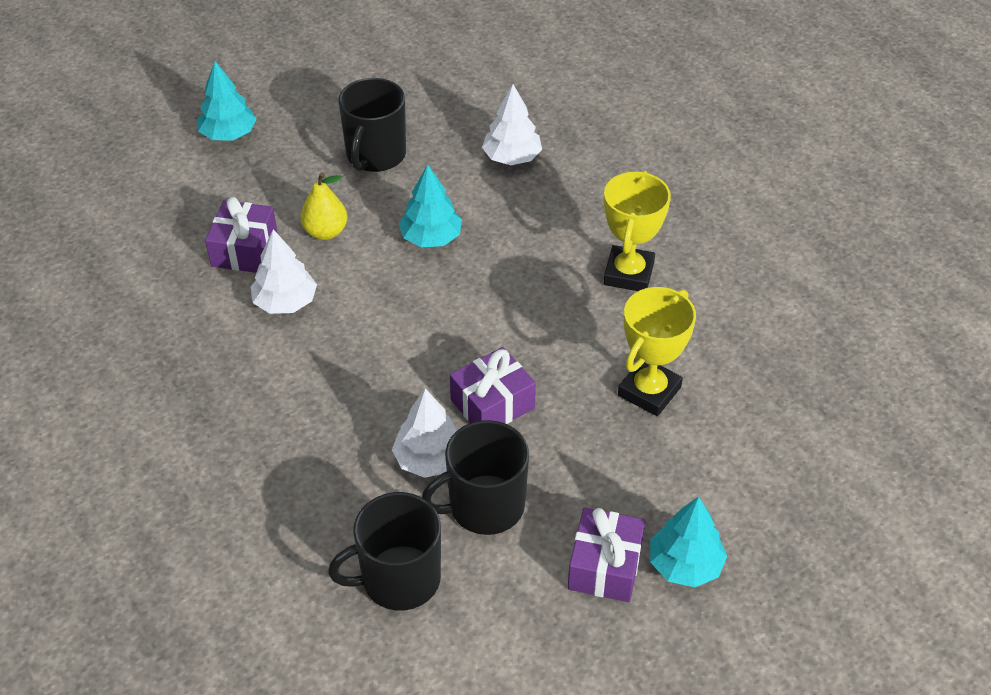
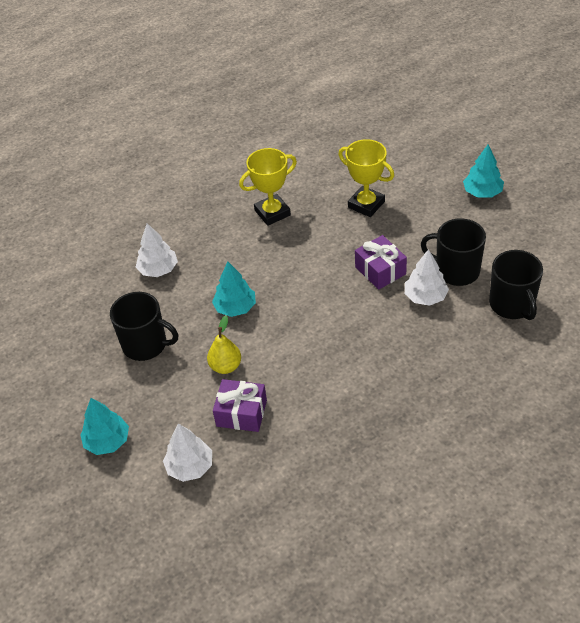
camera: 85 degrees left, 0 degrees up
(285, 302) = (295, 382): white tree -> white tree (190, 467)
(485, 506) = (456, 270): black mug -> black mug turned 135 degrees clockwise
(605, 566) = (488, 221): purple gift -> none
(628, 274) = (272, 213): yellow trophy -> yellow trophy turned 45 degrees counterclockwise

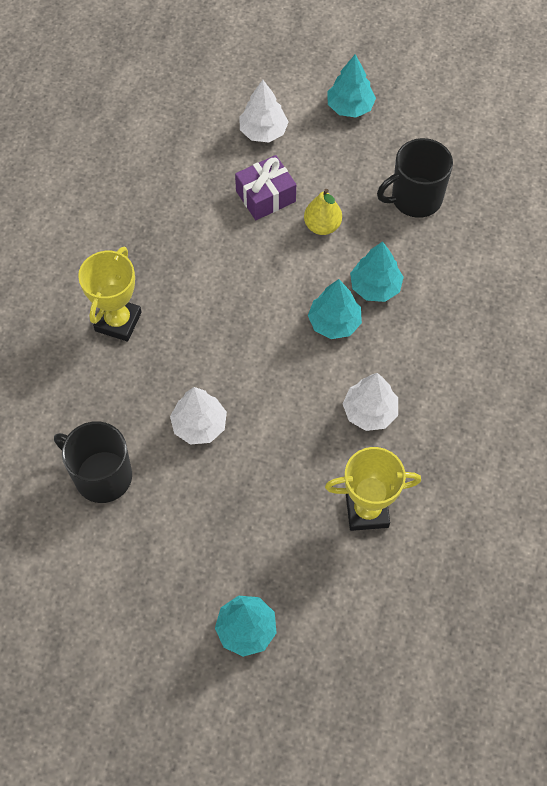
camera: 135 degrees right, 15 degrees up
(158, 269) = (495, 276): white tree -> white tree (369, 411)
(272, 213) = (459, 425): yellow trophy -> yellow trophy (118, 321)
(283, 303) = (334, 322): none -> turquoise tree
(380, 270) = (272, 427): purple gift -> none
(456, 270) = (192, 482): black mug -> none

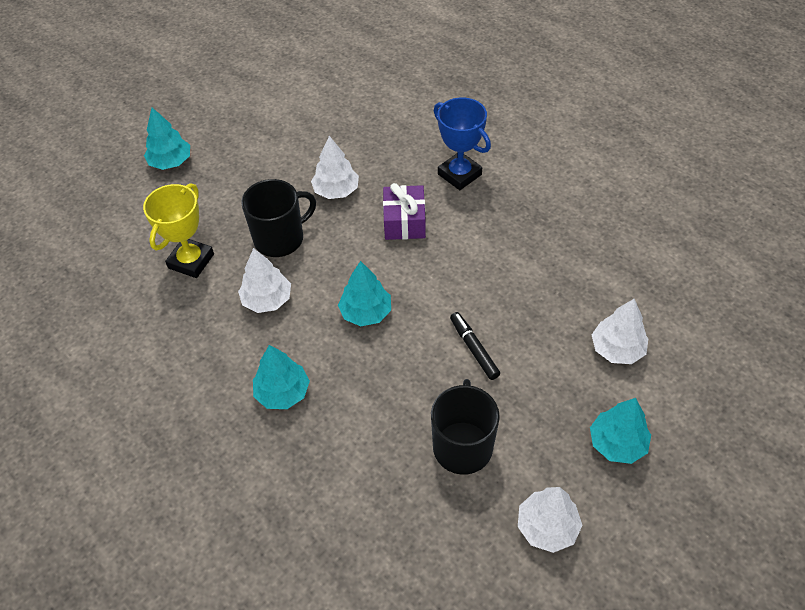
camera: 120 degrees right, 10 degrees down
(102, 476) = (337, 127): black mug -> black mug (280, 238)
(118, 321) = (459, 174): yellow trophy -> blue trophy
(265, 196) = (533, 318): purple gift -> purple gift (404, 222)
(322, 226) = (474, 349): yellow pear -> black marker
(375, 286) = (382, 360): turquoise tree -> turquoise tree (283, 392)
(443, 126) = (547, 527): none -> white tree

